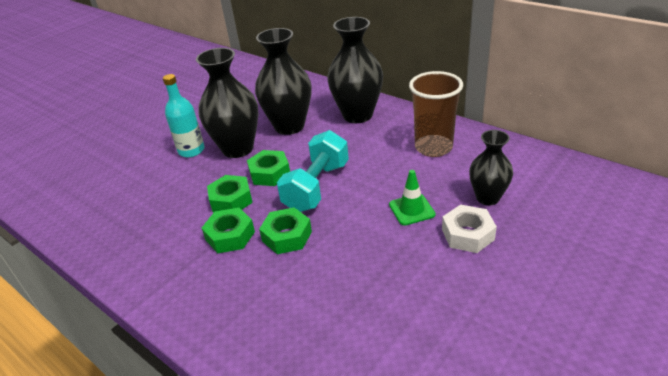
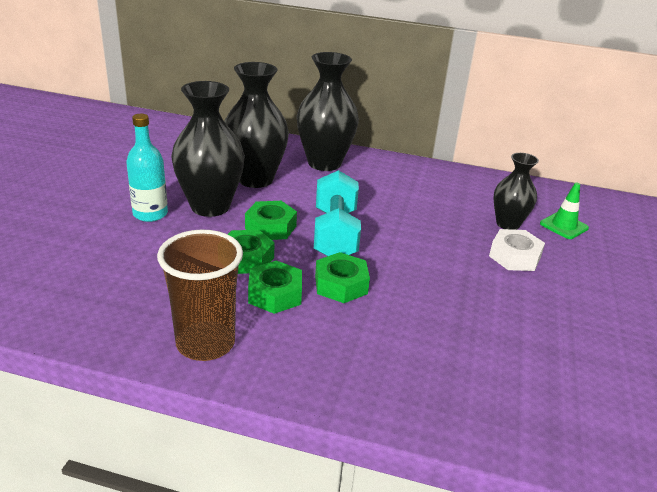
camera: 30 degrees left, 5 degrees down
(411, 209) = (448, 243): green traffic cone -> green traffic cone (564, 226)
(433, 147) = (425, 186): brown cup -> brown cup (205, 343)

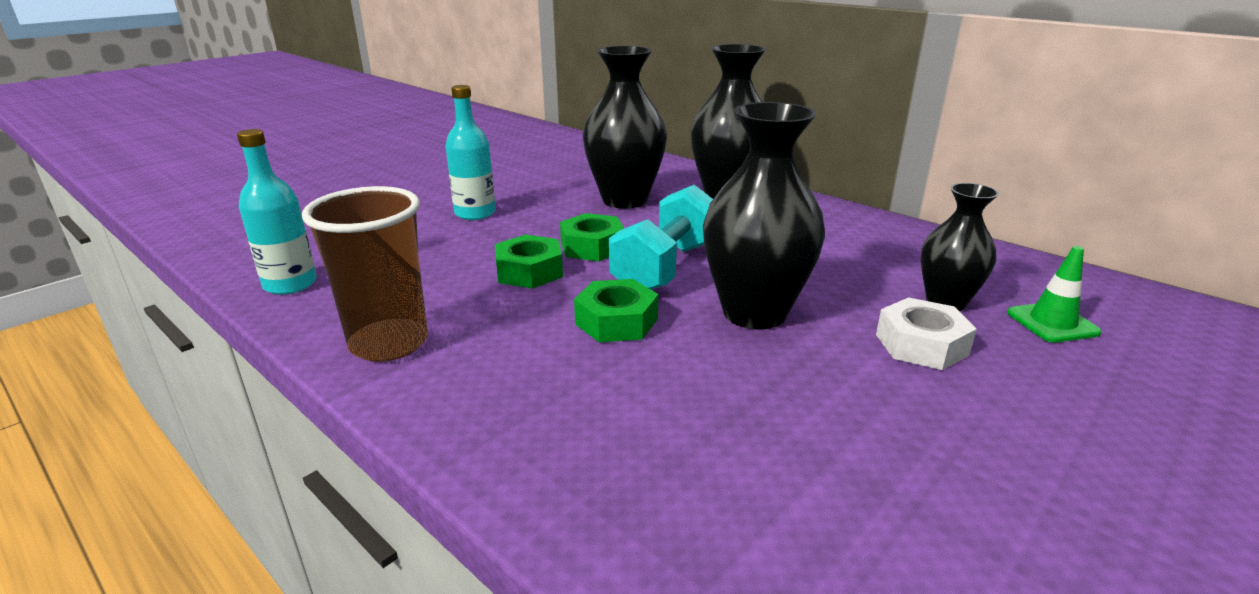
camera: 30 degrees right, 5 degrees down
(66, 315) = (290, 284): none -> turquoise bottle
(210, 206) = (545, 217): black vase -> black vase (754, 313)
(275, 294) = (523, 313): green nut -> none

